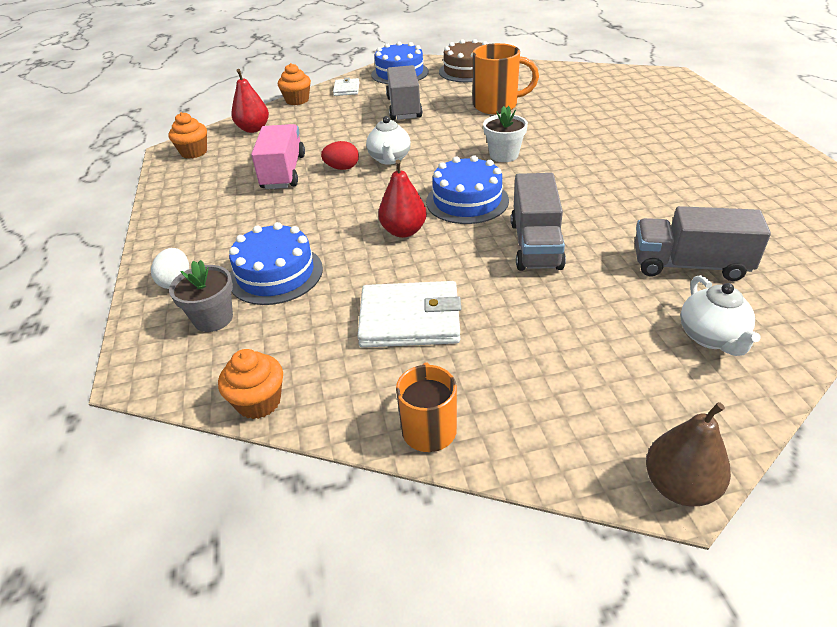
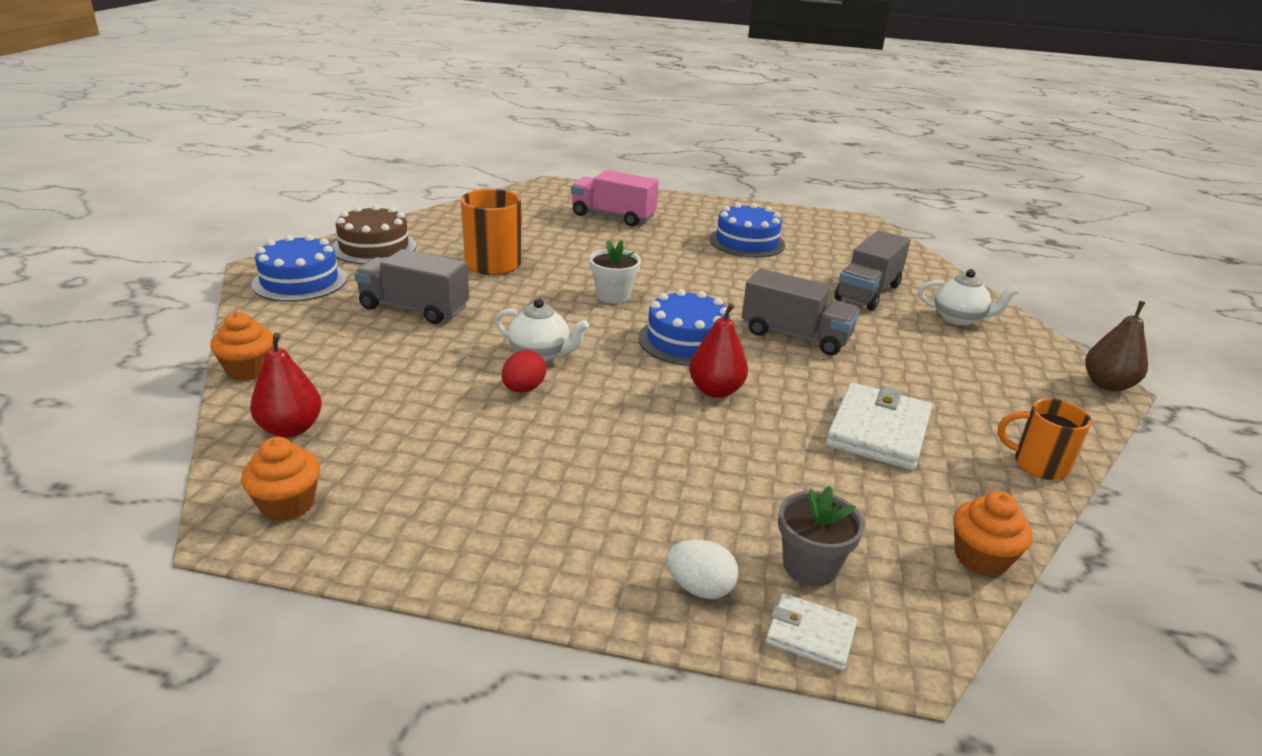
camera: 70 degrees left, 10 degrees down
(276, 274) = (741, 496): blue cake -> blue cake (747, 242)
(283, 172) = (478, 434): pink truck -> pink truck (613, 216)
(346, 89) = (281, 326): white wallet -> white wallet (810, 635)

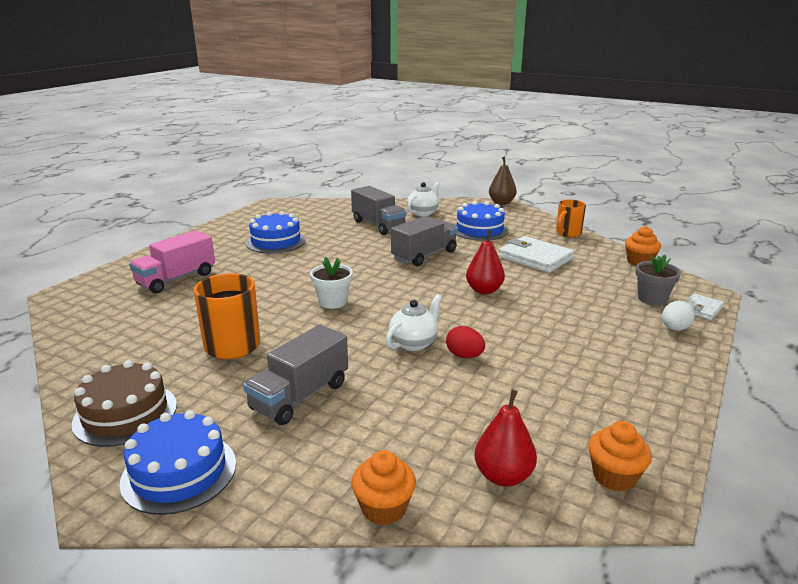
camera: 70 degrees left, 5 degrees down
(686, 341) = (416, 288): blue cake -> blue cake (479, 230)

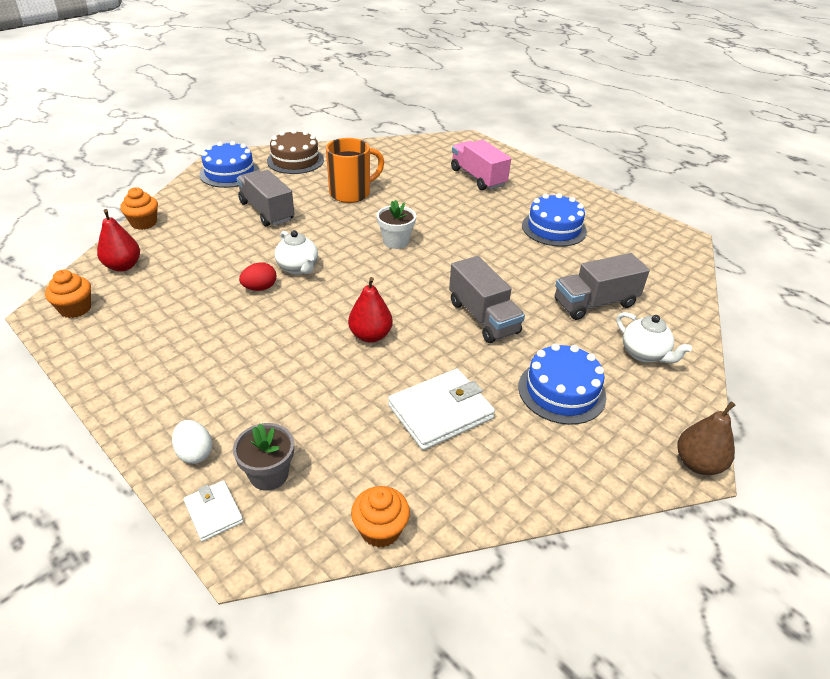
camera: 105 degrees right, 15 degrees up
(568, 233) = (526, 493): orange mug -> none

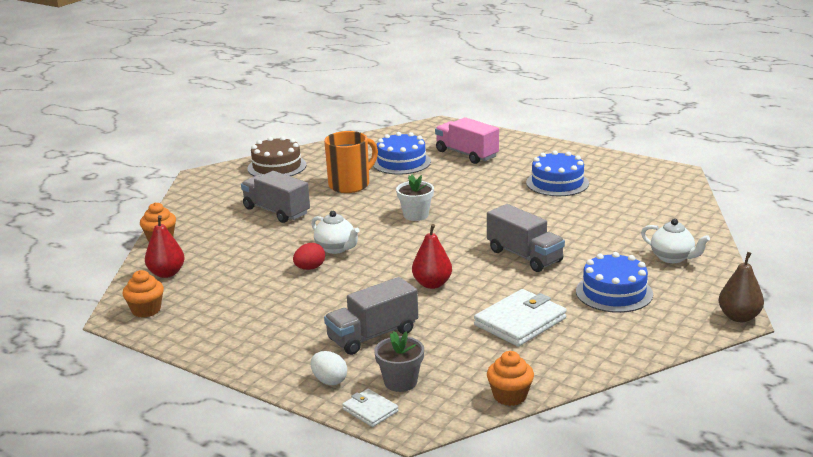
camera: 10 degrees left, 15 degrees down
(229, 173) = (217, 187): blue cake -> blue cake (401, 162)
(595, 303) = (617, 231): grey truck -> grey truck (373, 335)

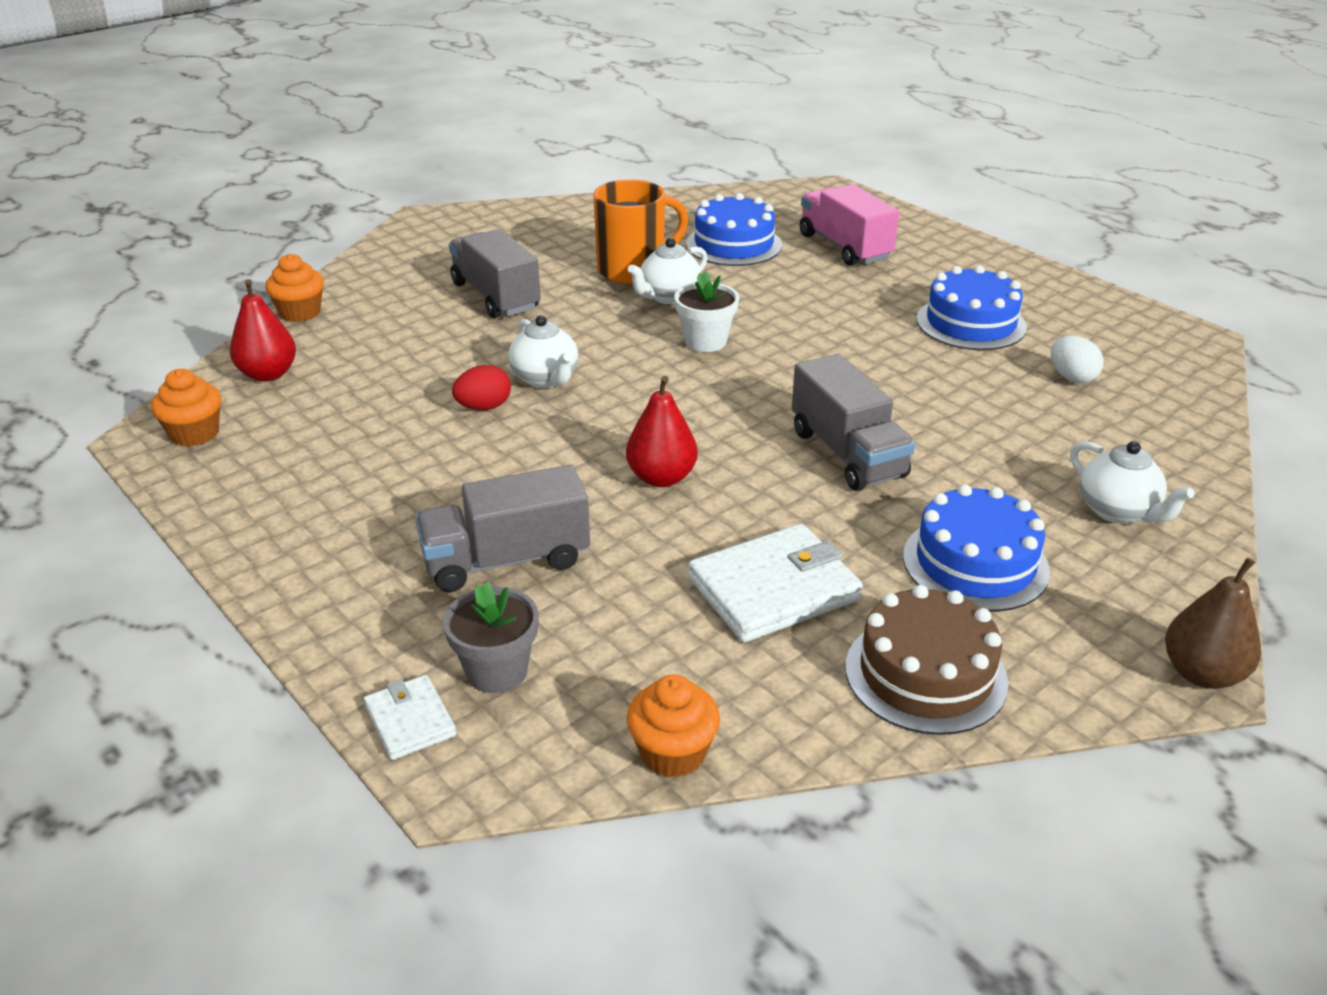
camera: 15 degrees right, 10 degrees up
(277, 166) = (542, 222): brown cake -> brown cake (925, 674)
(329, 381) = (381, 638): white egg -> white egg (1071, 377)
(380, 196) = (668, 297): none -> white teapot

